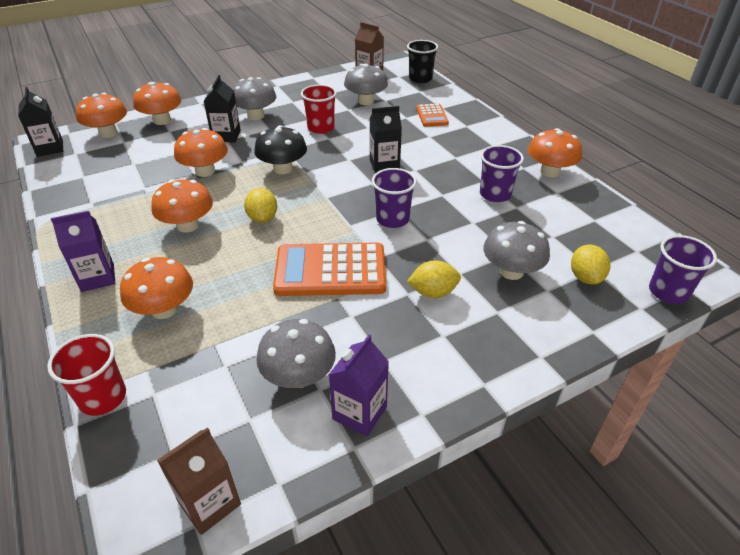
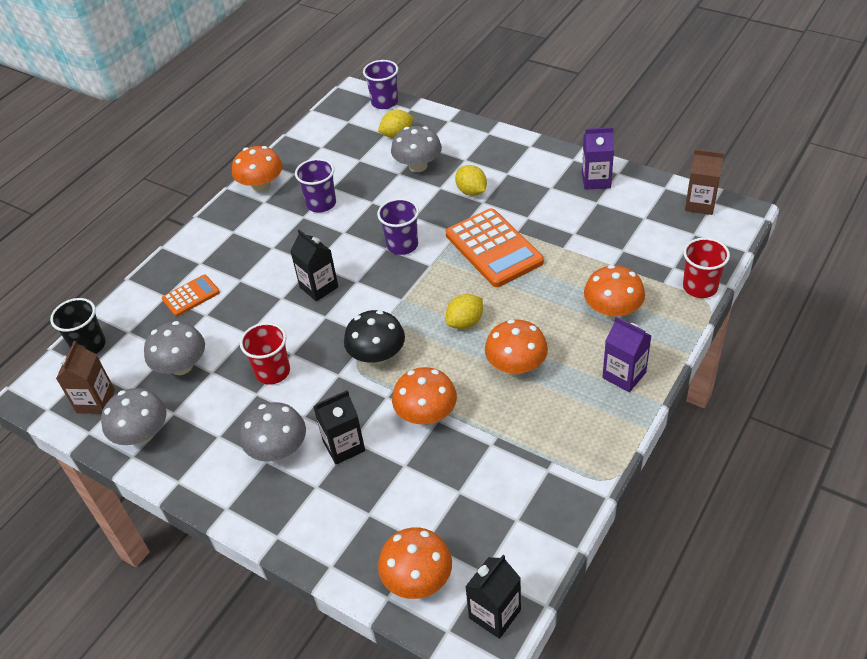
camera: 115 degrees left, 5 degrees up
(162, 120) = (349, 542): orange mushroom -> none
(299, 376) = (597, 215): grey mushroom -> grey mushroom (142, 434)

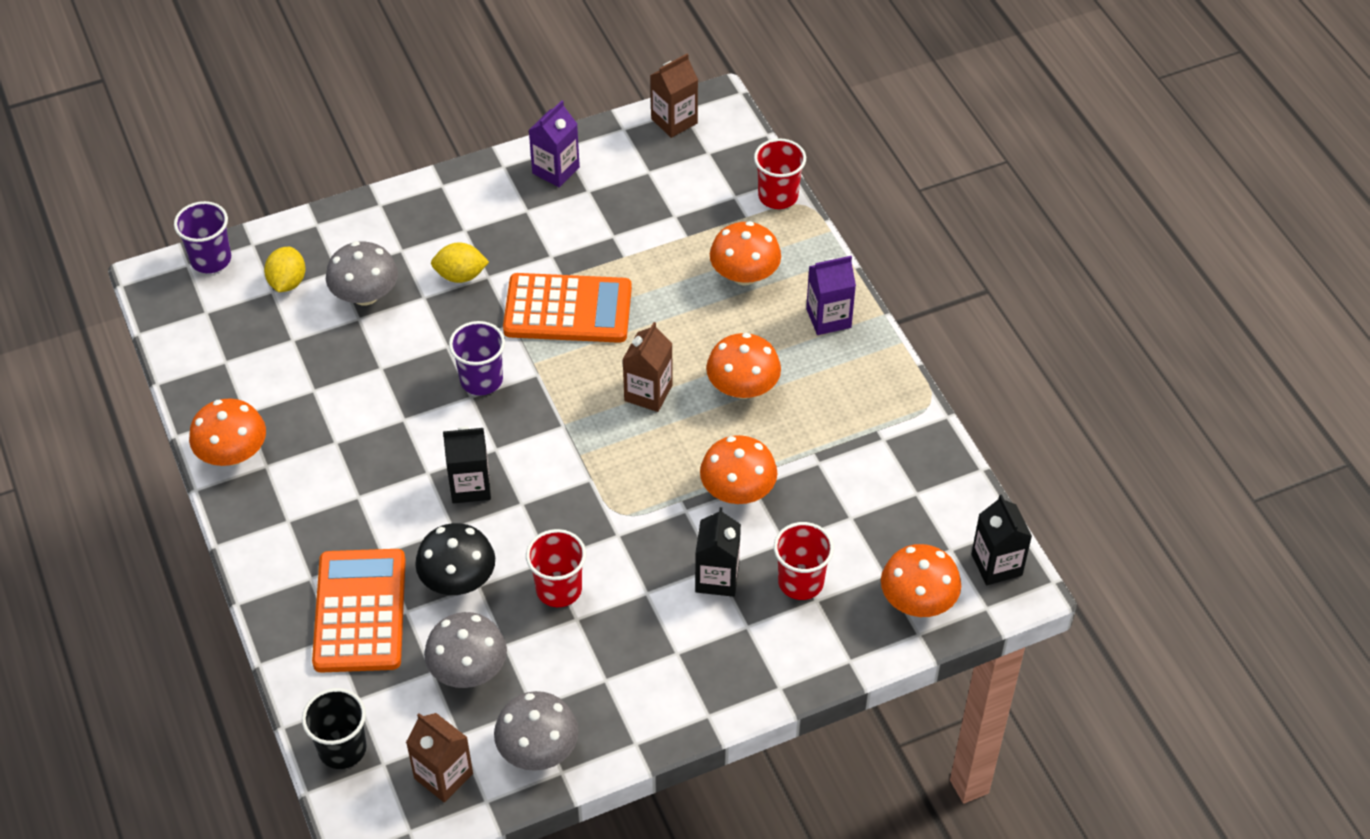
camera: 60 degrees left, 5 degrees up
(191, 296) = (360, 611): orange calculator -> orange calculator, size x1.90
(278, 449) = (672, 635): grey mushroom -> none
(321, 204) = (332, 414): purple cup -> none
(377, 355) = (623, 488): black mushroom -> black mushroom (458, 579)
(377, 495) = (800, 582): none -> red cup
(465, 322) = (648, 393): yellow lemon -> brown carton

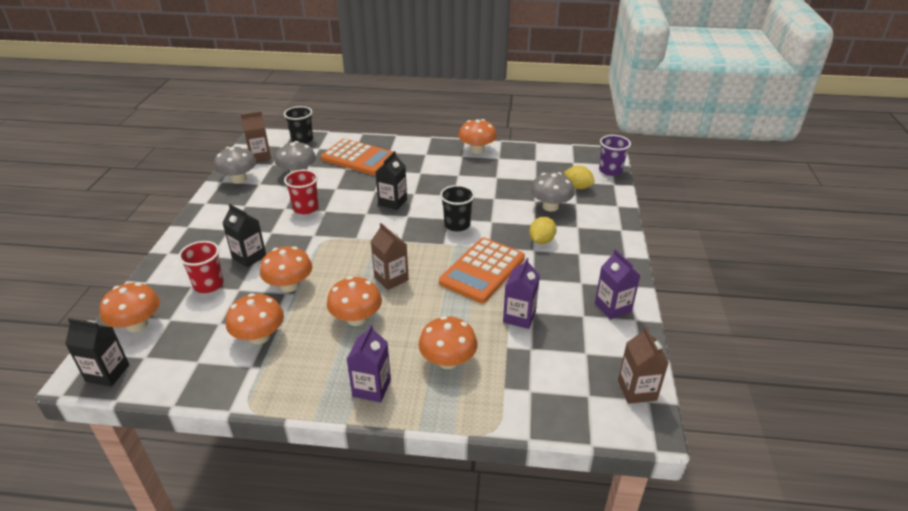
camera: 120 degrees right, 15 degrees down
(458, 579) = (345, 184): black mushroom -> none
(481, 380) = (457, 225): purple cup -> black cup
(630, 243) = (519, 317): none -> purple carton
(778, 196) = (514, 417): red cup -> none
(839, 461) = (259, 336): none -> orange mushroom

